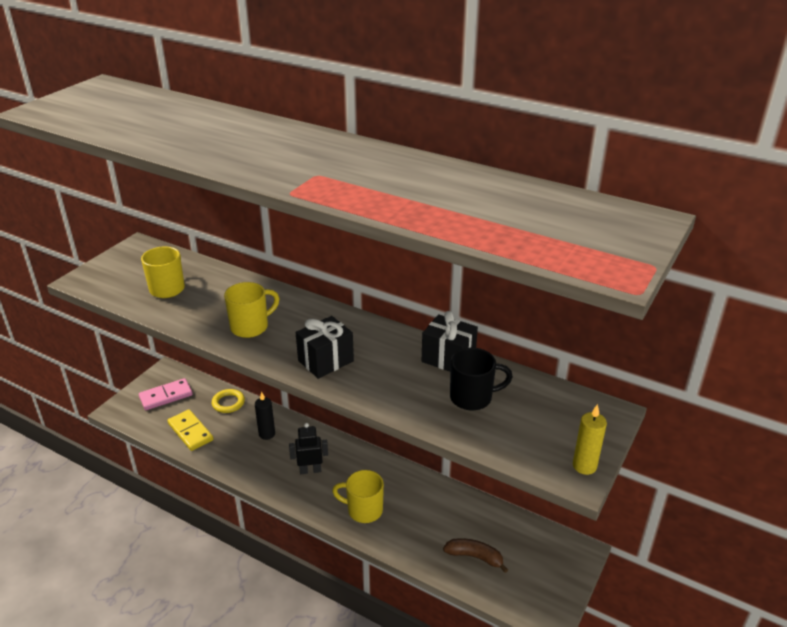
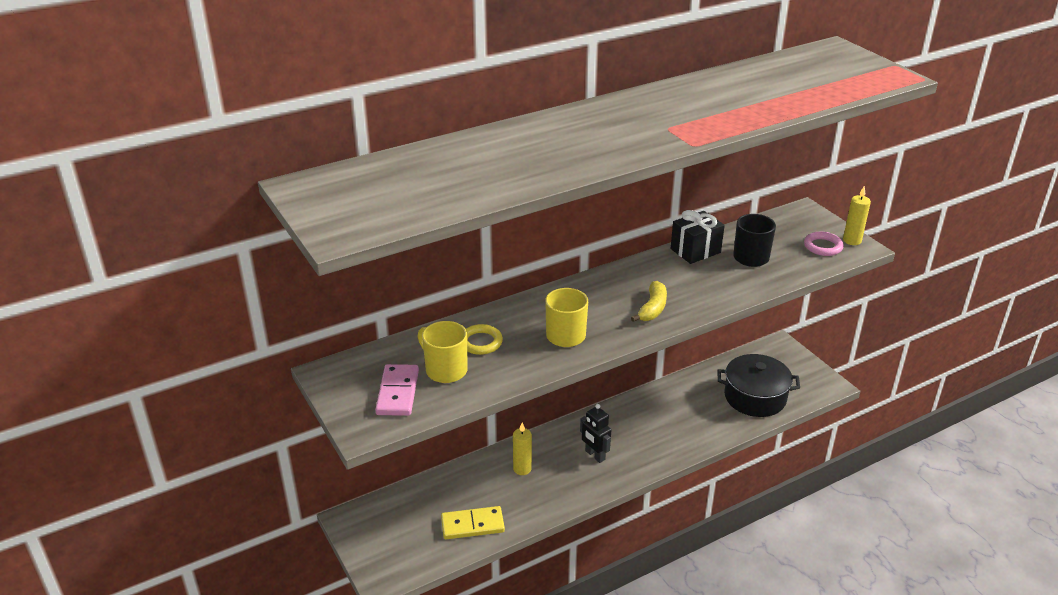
camera: 60 degrees left, 0 degrees up
(166, 396) = (394, 530): pink domino -> pink domino (397, 392)
(228, 403) = (450, 483): yellow ring -> yellow ring (480, 342)
(267, 434) = (522, 469): black candle -> yellow candle
(310, 470) = (595, 455): black robot -> black robot turned 60 degrees counterclockwise
(325, 361) = (652, 308): black gift -> yellow banana
(363, 510) = (667, 439): yellow mug -> none
(475, 557) = (755, 397): brown banana -> black pot
(546, 445) = (823, 246): none -> pink ring

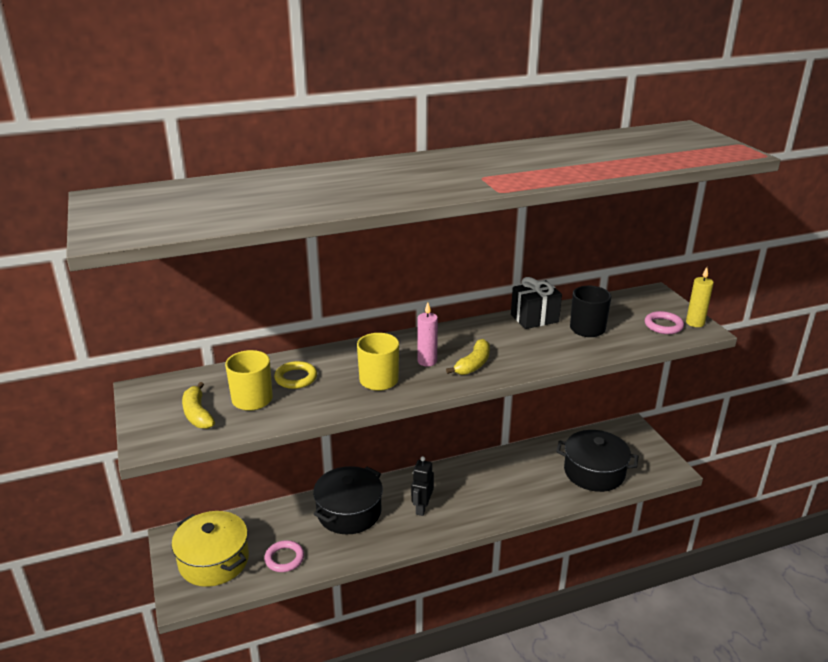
camera: 10 degrees right, 5 degrees down
(397, 392) = (197, 414): pink domino -> yellow banana
(400, 537) = (214, 560): none -> yellow pot
(472, 525) = (284, 558): yellow domino -> pink ring
(522, 469) = (349, 512): yellow candle -> black pot
(595, 455) = (422, 508): black robot -> black robot turned 45 degrees clockwise
(605, 310) = (427, 361): none -> pink candle

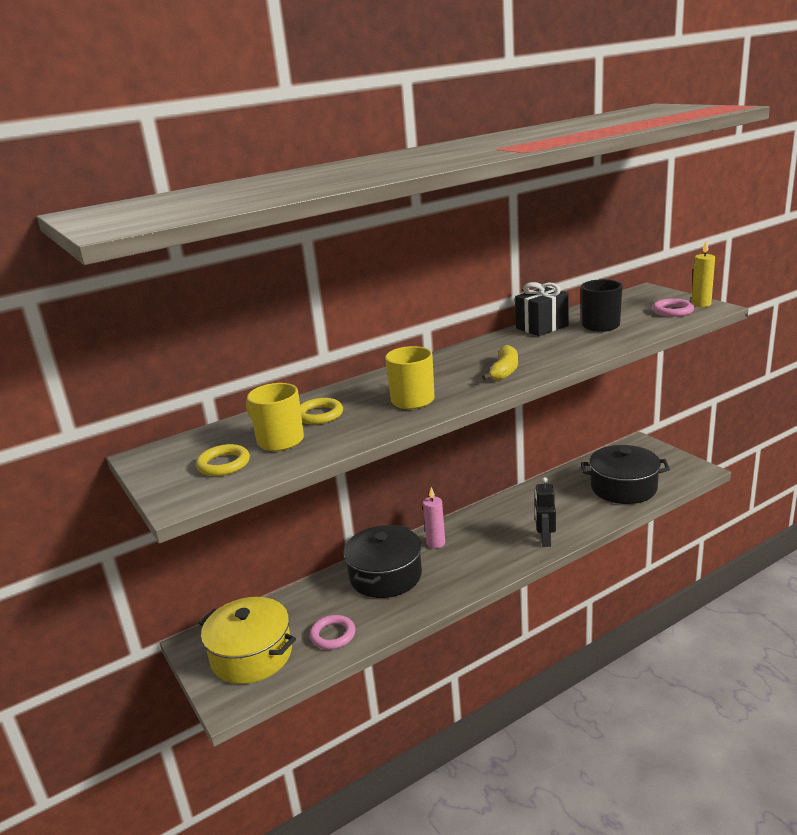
camera: 10 degrees left, 5 degrees down
(197, 414) = (223, 464): yellow banana -> yellow ring
(422, 508) = (463, 555): black robot -> black robot (545, 540)
(427, 361) = (454, 377): pink candle -> pink candle (436, 543)

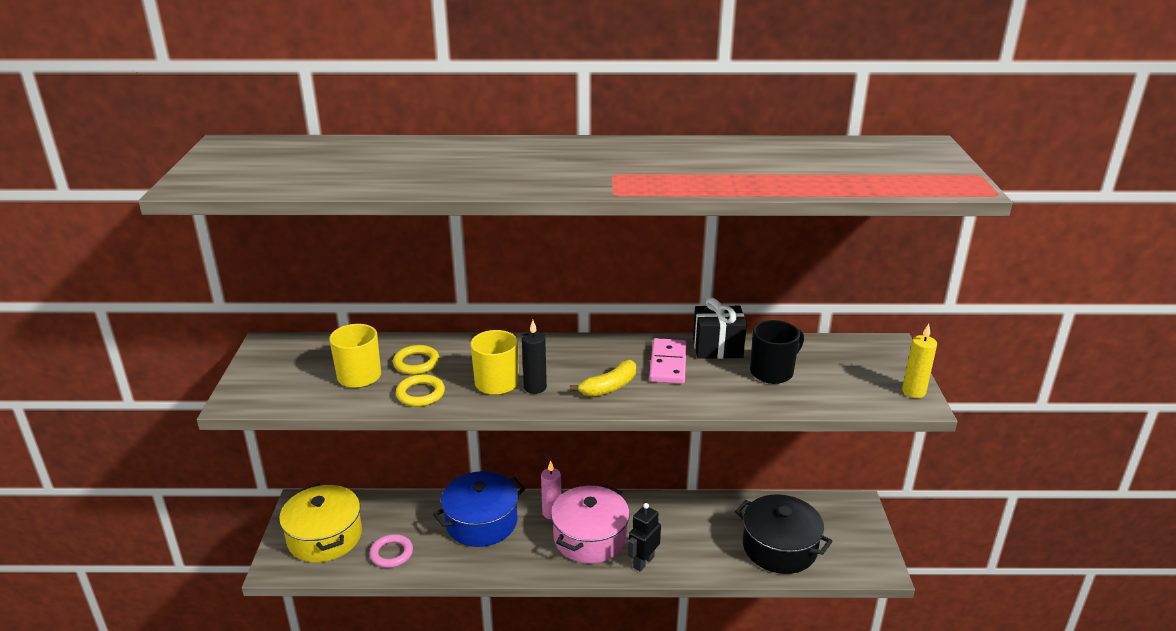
camera: 30 degrees right, 5 degrees up
(223, 464) = (300, 380): yellow ring -> yellow ring (420, 394)
(385, 576) = (481, 522): black pot -> blue pot
(448, 391) = (535, 387): none -> black candle
(486, 544) = (590, 538): none -> pink pot
(523, 345) = (668, 364): none -> pink domino
(672, 311) = (870, 387): pink ring -> none

